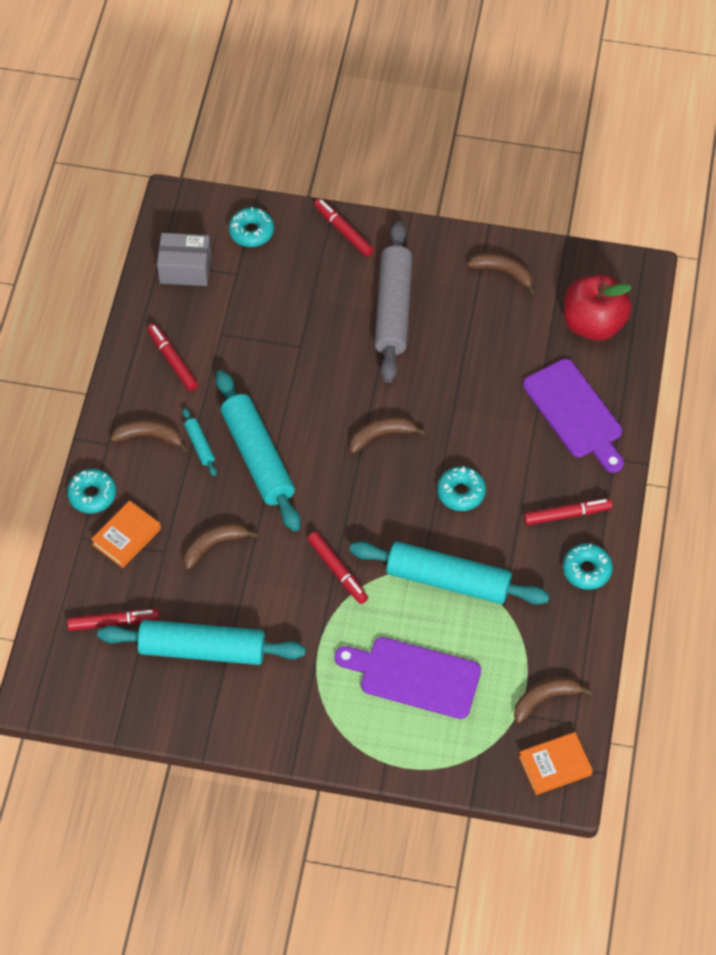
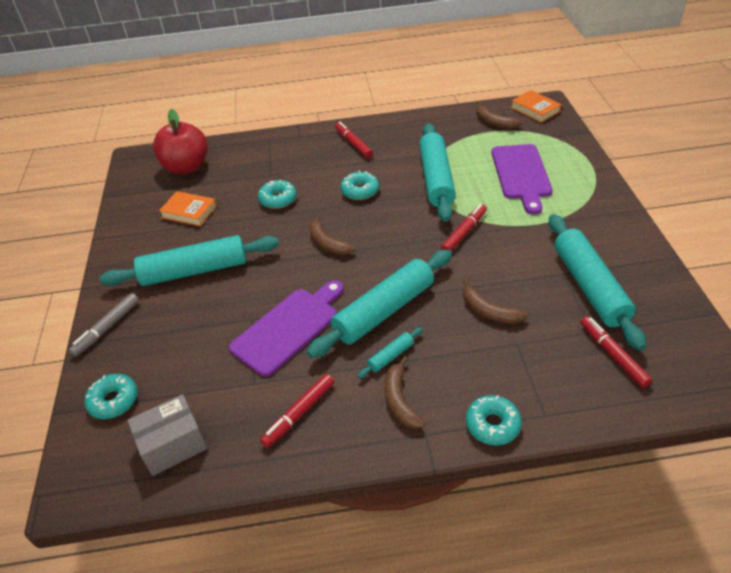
camera: 105 degrees left, 15 degrees down
(126, 537) = (521, 378): orange book -> orange book (189, 212)
(185, 269) = (173, 445): grey box -> grey box turned 75 degrees clockwise
(343, 231) = (107, 328): red marker -> grey marker
(393, 308) = (194, 271): grey rolling pin -> turquoise rolling pin
(503, 272) = (144, 219): brown banana -> none
(575, 413) = (268, 158): purple cutting board -> purple cutting board (288, 328)
(586, 570) = (391, 128): turquoise donut -> turquoise donut (278, 199)

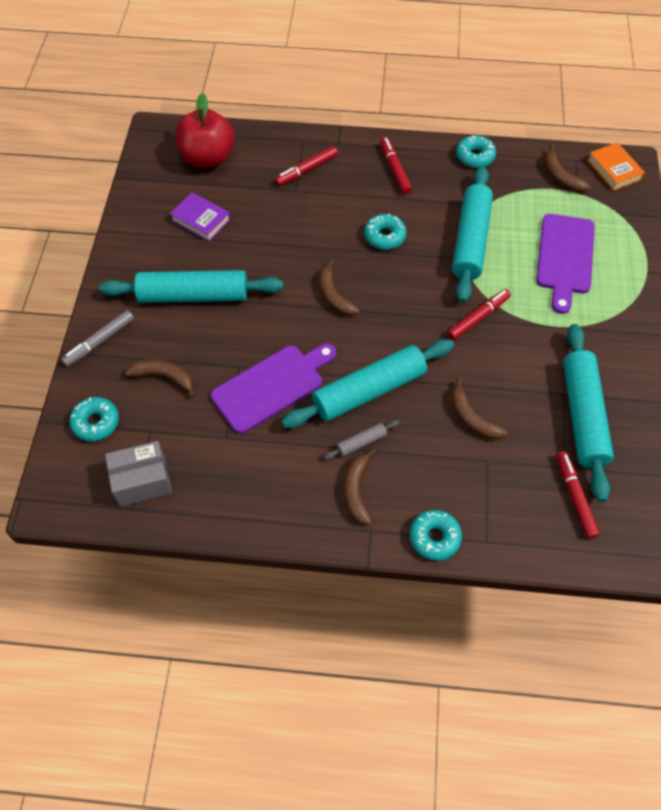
camera: 10 degrees right, 15 degrees up
(178, 344) = (164, 377): none -> brown banana
(189, 212) = (201, 220): orange book -> purple book
(278, 199) = (296, 226): turquoise donut -> turquoise donut (475, 156)
(299, 413) = (261, 480): red marker -> red marker (307, 170)
(391, 356) = (361, 442): turquoise rolling pin -> grey rolling pin

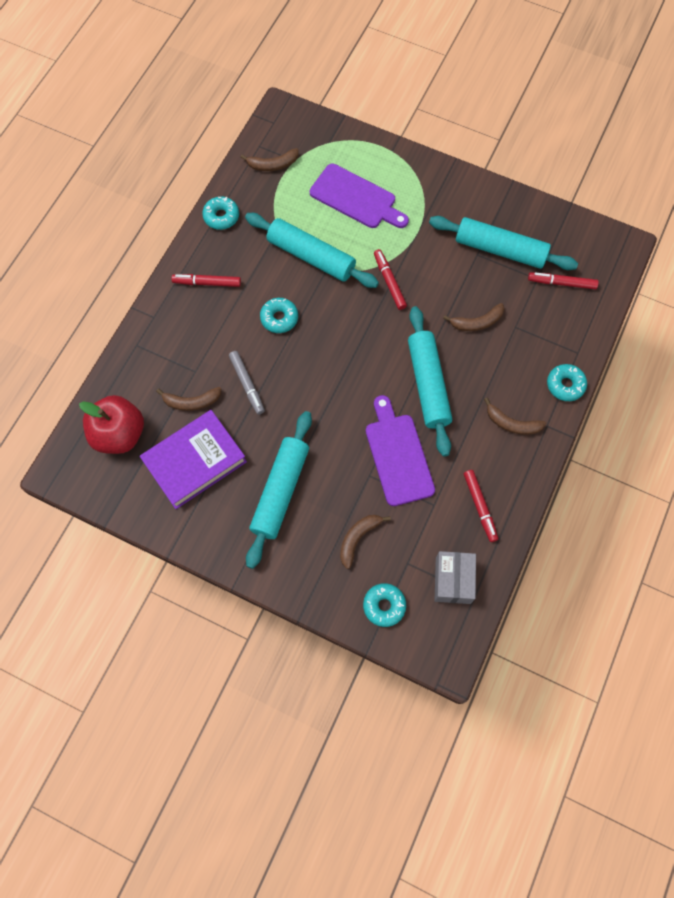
camera: 70 degrees left, 10 degrees up
(100, 341) = (300, 584): grey marker -> grey marker (247, 384)
(201, 220) = (195, 462): purple book -> purple book, size x1.79
(307, 170) = (175, 354): red marker -> red marker (480, 506)
(334, 295) = (325, 379): brown banana -> brown banana (192, 402)
(361, 442) = (472, 406): grey rolling pin -> none
(614, 169) = (282, 125): orange book -> none

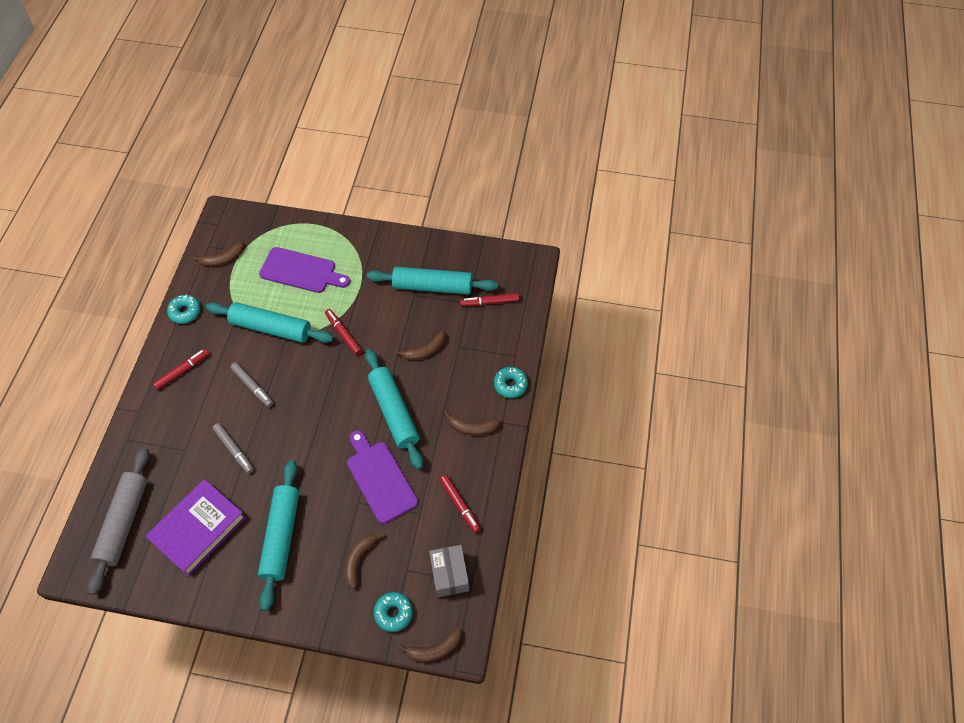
camera: 15 degrees left, 10 degrees down
(119, 434) = (124, 522): red apple -> grey rolling pin
(192, 402) = (186, 477): brown banana -> brown banana (435, 649)
(207, 283) = (182, 371): red marker -> red marker turned 150 degrees clockwise
(279, 318) = (252, 386): turquoise donut -> grey marker

